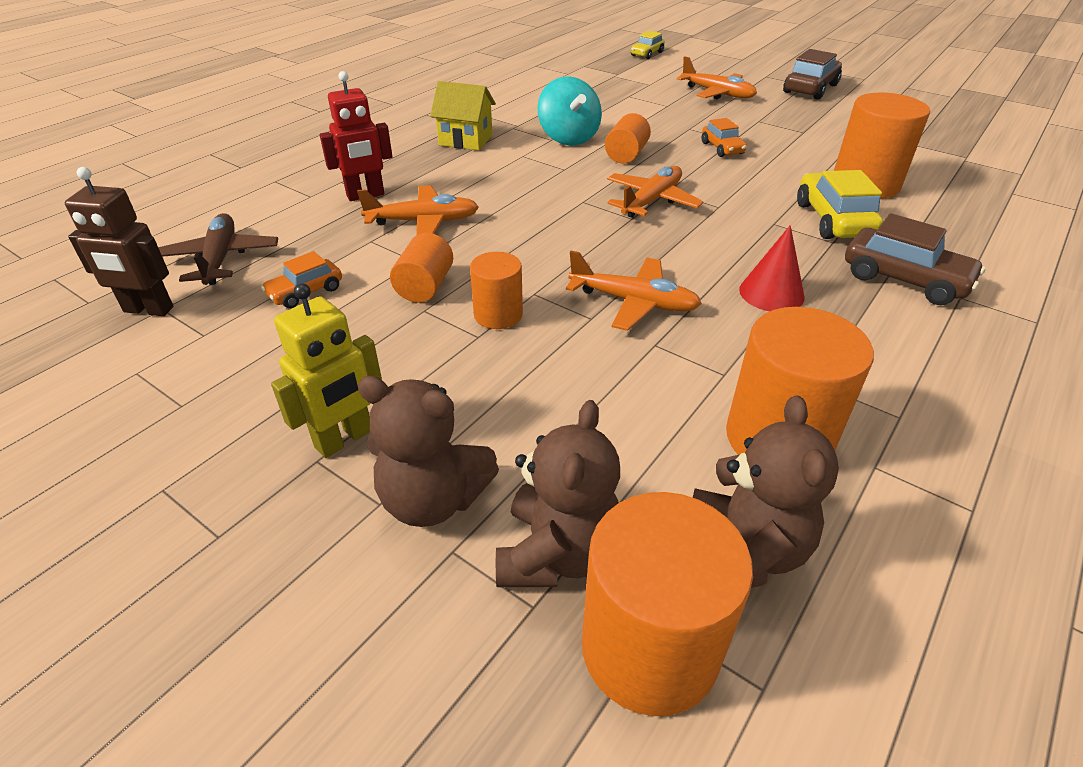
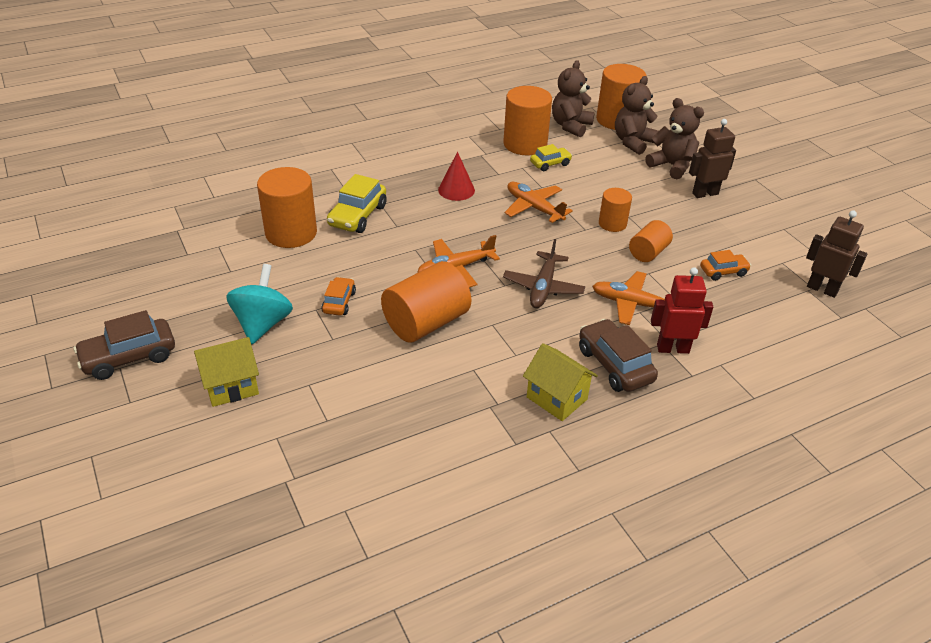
camera: 155 degrees left, 0 degrees up
(221, 259) = (785, 317): brown plane -> brown plane (543, 287)
(344, 439) = (705, 193): yellow robot -> brown robot
(568, 138) = (456, 364): turquoise spinning top -> turquoise spinning top (263, 324)
(626, 155) = (426, 323): orange cylinder -> orange cylinder, size x1.75
(647, 54) = (186, 527): yellow car -> yellow car (550, 164)
(717, 93) = (231, 386): orange plane -> yellow house
(904, 279) = (378, 175): brown car -> brown car (615, 365)

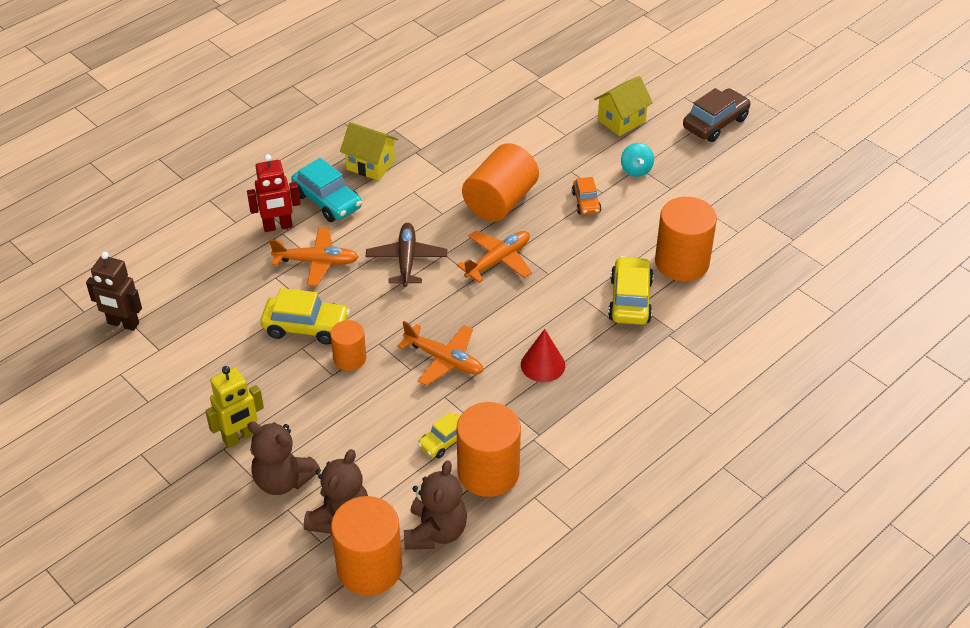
camera: 165 degrees right, 5 degrees up
(263, 324) = (636, 170): turquoise spinning top -> turquoise spinning top, size x0.59
(615, 365) = (327, 201): brown car -> turquoise car
(648, 252) = (306, 327): orange cylinder -> yellow car
(705, 193) = (240, 437): brown robot -> yellow robot
(723, 272) = (225, 321): orange car -> none

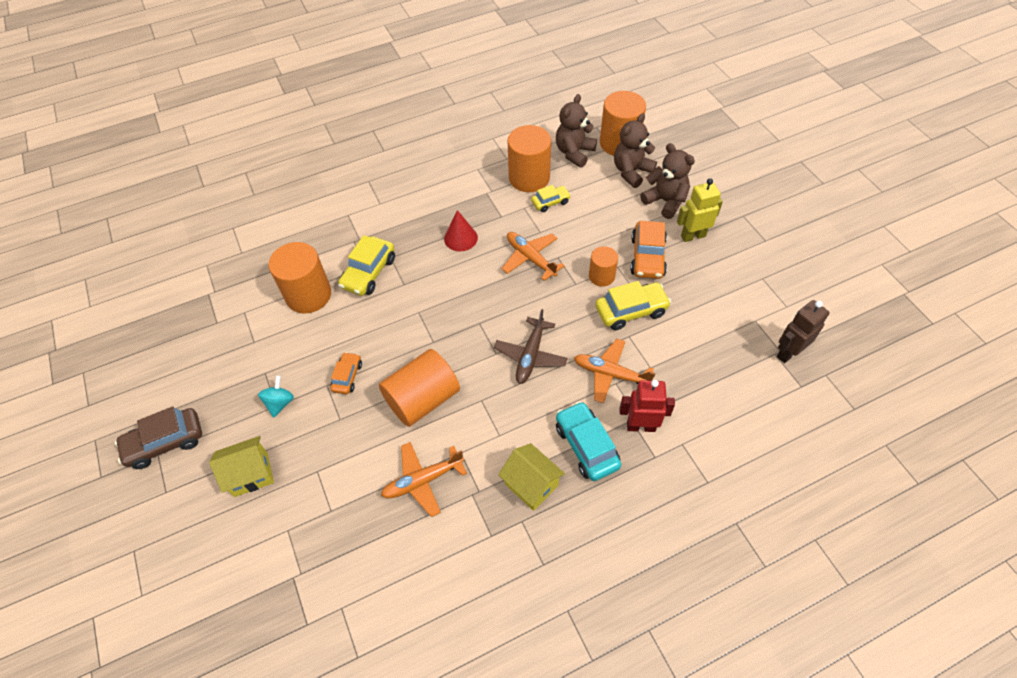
camera: 160 degrees left, 10 degrees up
(123, 324) = (788, 353): brown robot -> brown robot turned 75 degrees counterclockwise
(296, 395) = (647, 257): none -> orange car
(306, 327) = (631, 311): yellow car -> yellow car turned 135 degrees clockwise
(498, 260) = (453, 335): orange plane -> orange plane (423, 480)

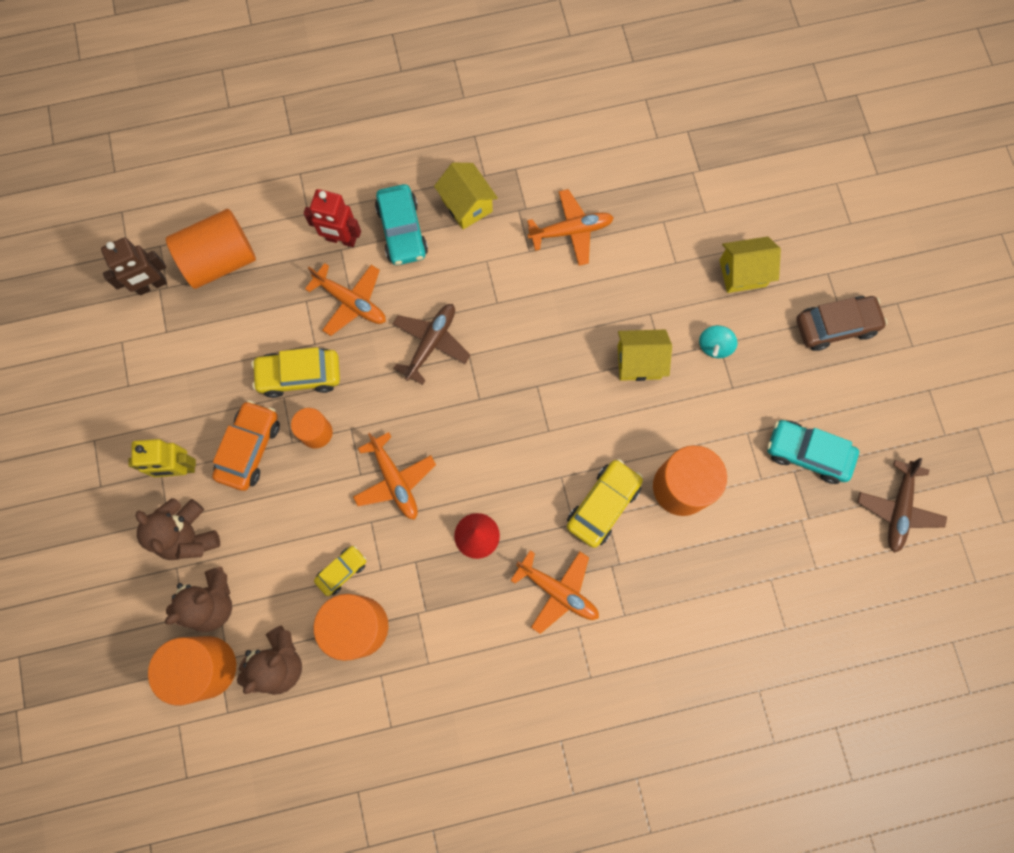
camera: 170 degrees left, 20 degrees up
(135, 313) = (898, 509): none -> brown plane
(204, 336) = (807, 453): none -> turquoise car
(347, 377) = (639, 362): orange car -> yellow house
(396, 219) = (558, 591): none -> orange plane
(423, 399) = (559, 317): orange cylinder -> orange cylinder (220, 260)
(550, 202) = (342, 571): yellow car -> yellow car turned 150 degrees clockwise

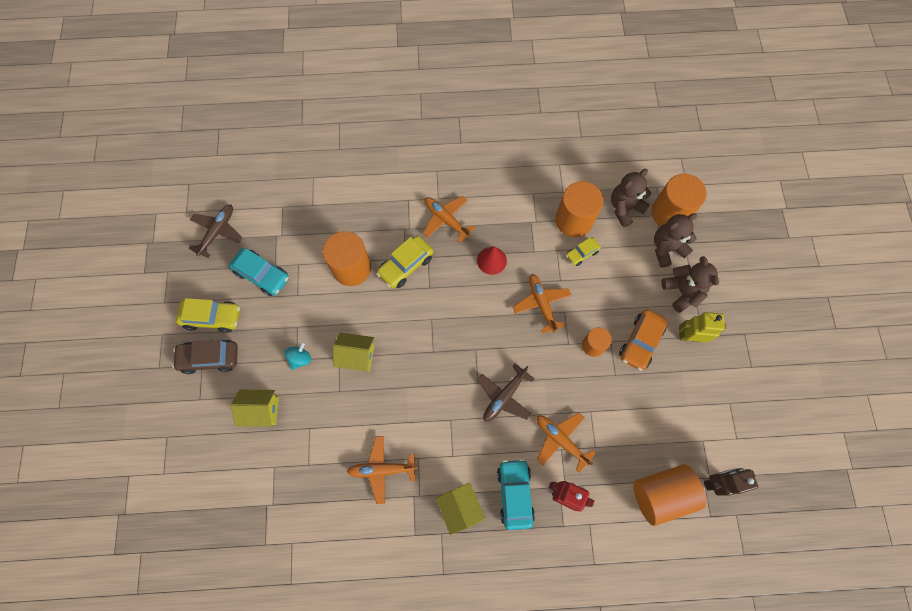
camera: 170 degrees left, 5 degrees down
(299, 375) = (603, 389): yellow car -> yellow car (212, 317)

